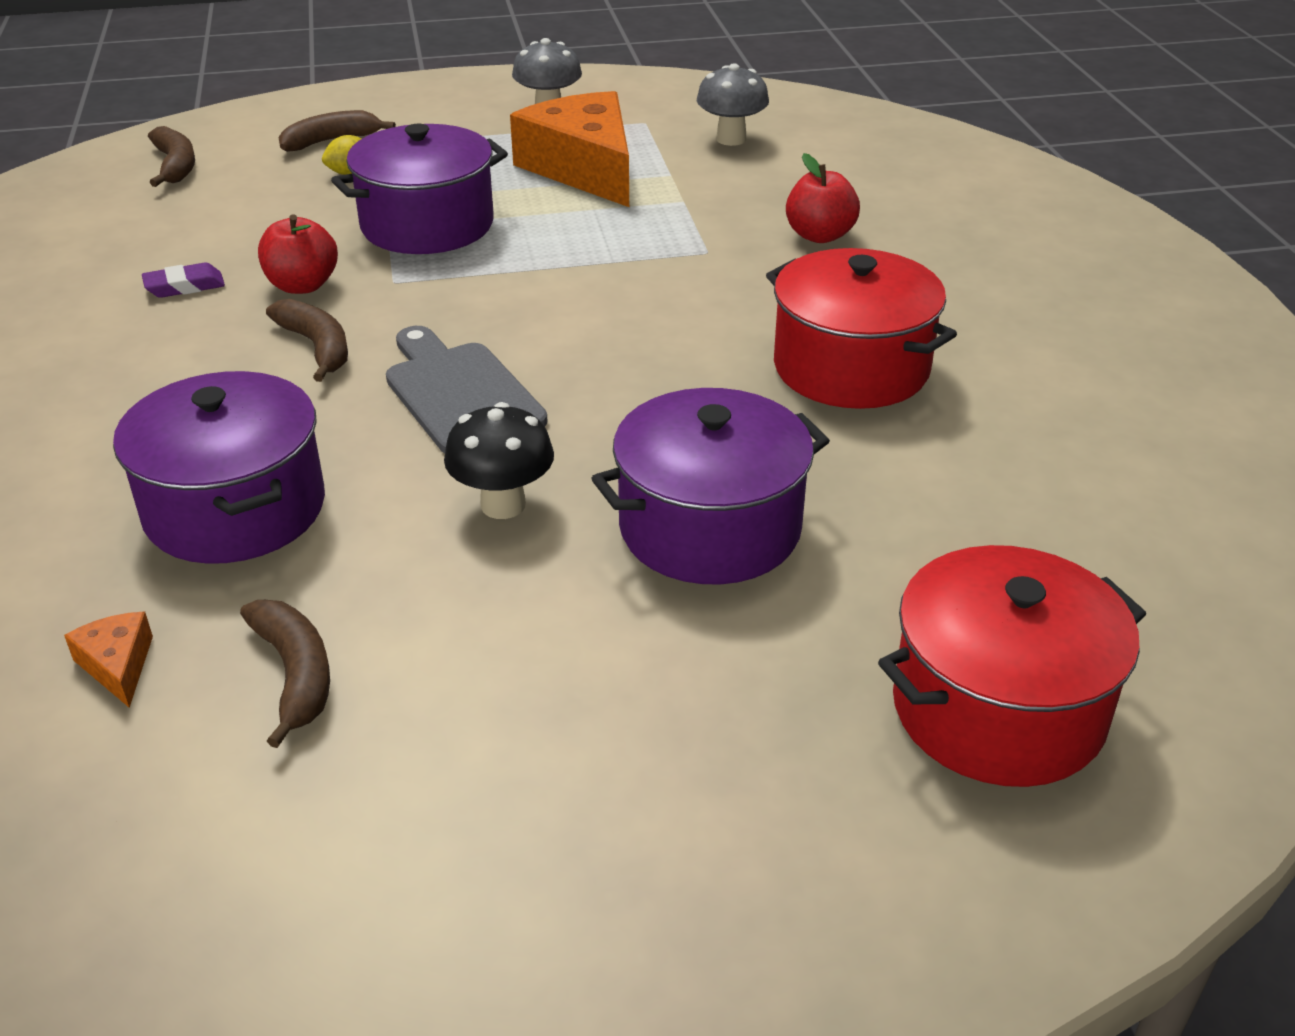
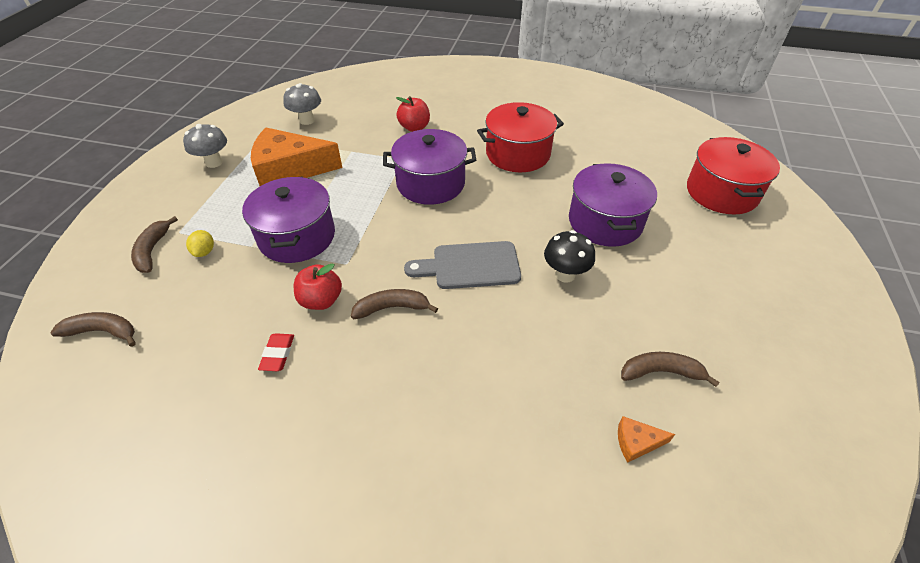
camera: 65 degrees left, 10 degrees up
(185, 286) = (278, 354): purple eraser -> red eraser
(235, 509) = (525, 371): purple pot -> purple pot (430, 183)

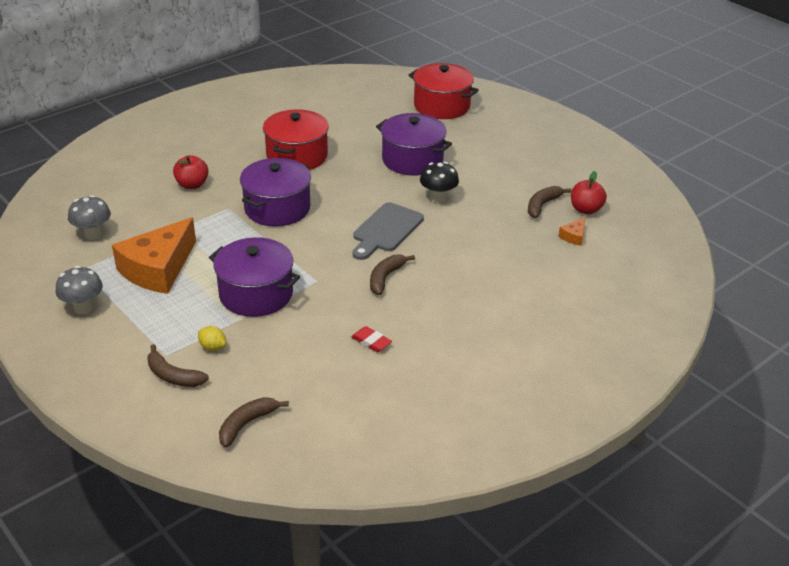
camera: 55 degrees left, 10 degrees down
(321, 300) = (341, 306): red apple -> red apple (585, 209)

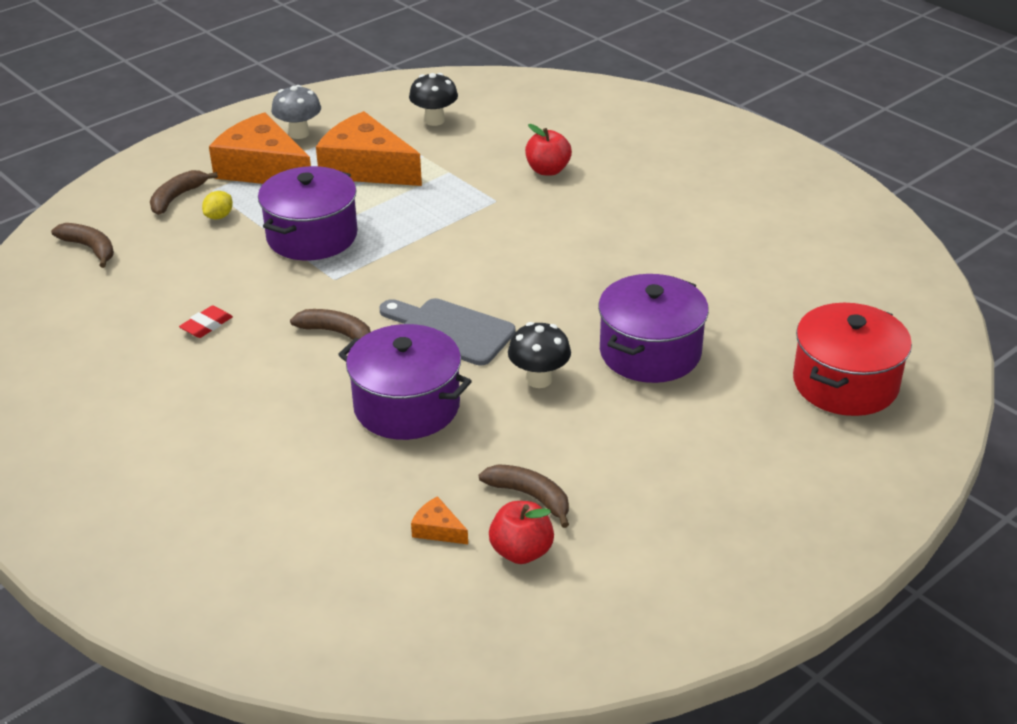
camera: 90 degrees right, 0 degrees up
(93, 234) = (434, 120): grey mushroom -> black mushroom
(139, 326) = (262, 169): none -> orange cheese
(277, 208) = (498, 237): purple pot -> purple pot (406, 406)
(297, 156) = (637, 244): red pot -> none

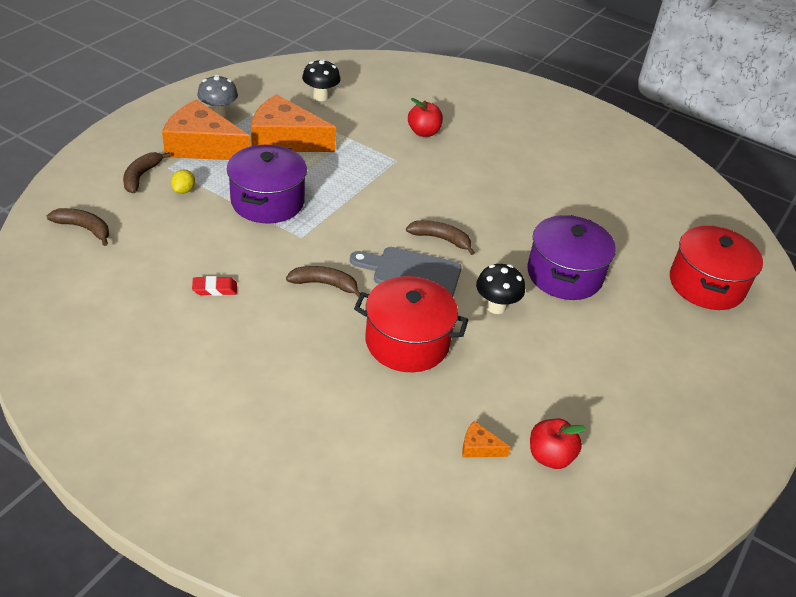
camera: 20 degrees left, 5 degrees up
(206, 325) = (215, 289): red eraser -> red eraser turned 60 degrees clockwise
(406, 406) = (407, 342): purple pot -> red pot
(530, 497) = (535, 408): brown banana -> brown banana (441, 239)

